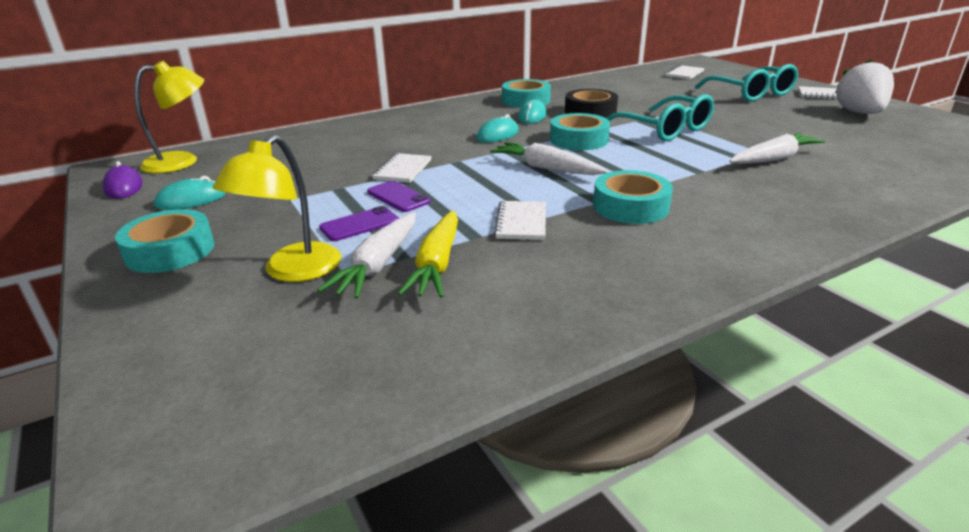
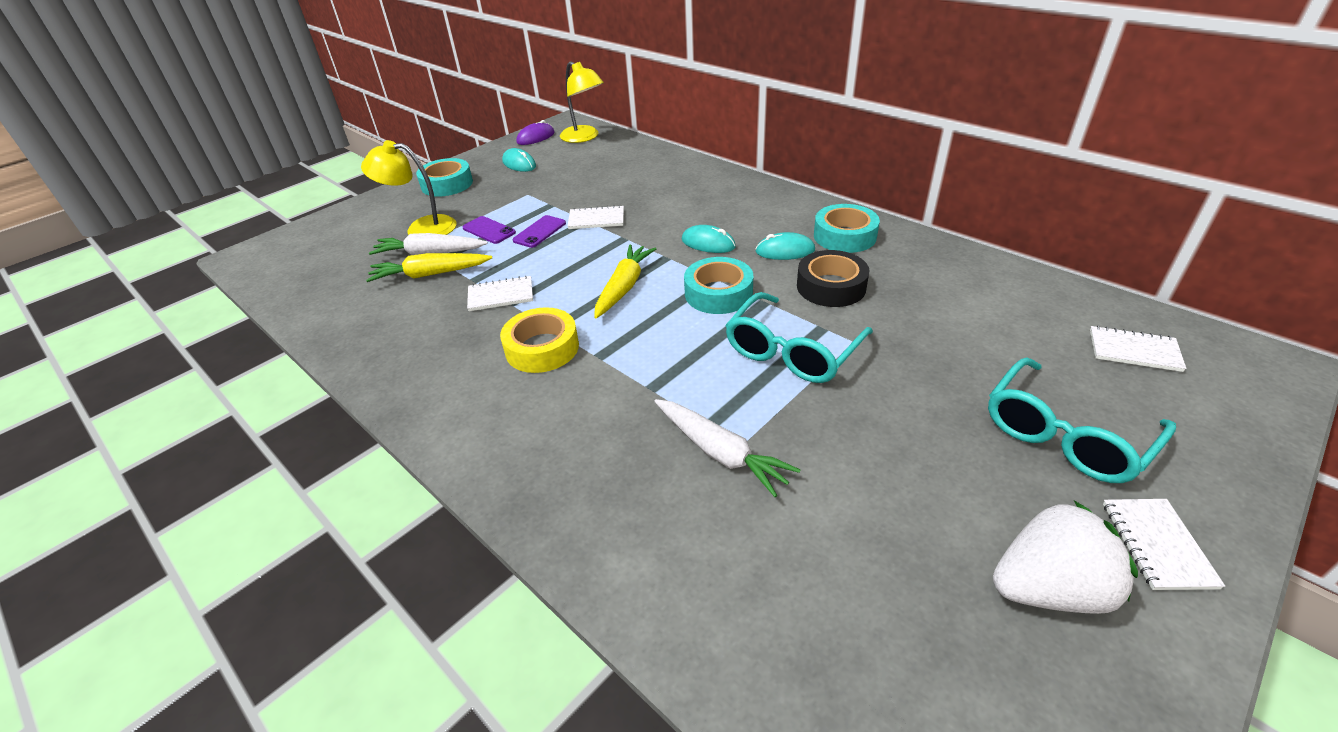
camera: 75 degrees right, 10 degrees up
(546, 168) = (624, 287): white carrot -> yellow carrot
(630, 206) = (542, 348): turquoise tape -> yellow tape

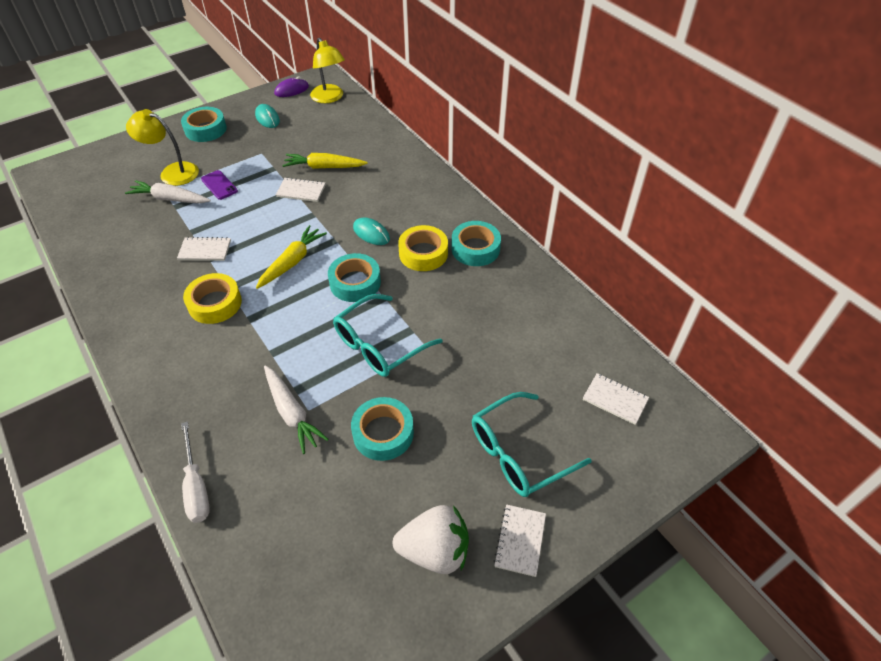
camera: 10 degrees right, 10 degrees up
(430, 274) = (164, 219): yellow carrot -> yellow carrot (324, 167)
(539, 232) = (255, 195): purple phone -> none
(627, 583) = (196, 486): none -> white screwdriver
(785, 251) = (423, 253): turquoise mouse -> yellow tape
(831, 286) = (437, 294): black tape -> none
(865, 450) = (383, 433): none -> turquoise tape

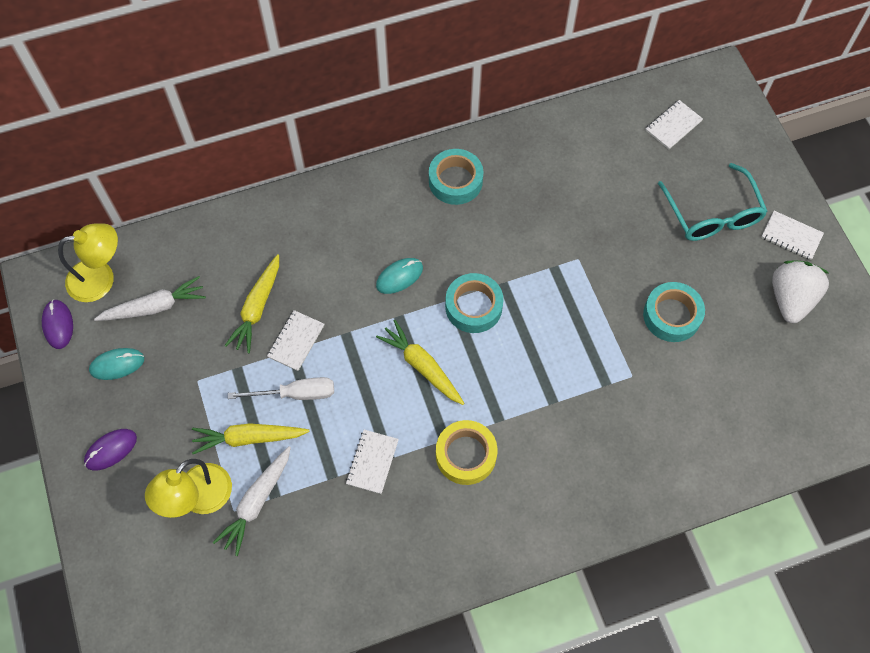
camera: 75 degrees left, 15 degrees up
(196, 486) = (699, 484): white screwdriver -> white screwdriver (296, 394)
(205, 129) = (111, 450): turquoise tape -> purple mouse
(219, 185) = (249, 438): purple phone -> yellow carrot
(292, 413) = (633, 391): white carrot -> white carrot (154, 307)
(379, 345) = (567, 299): turquoise glasses -> none
(423, 253) = (448, 232): yellow tape -> none

